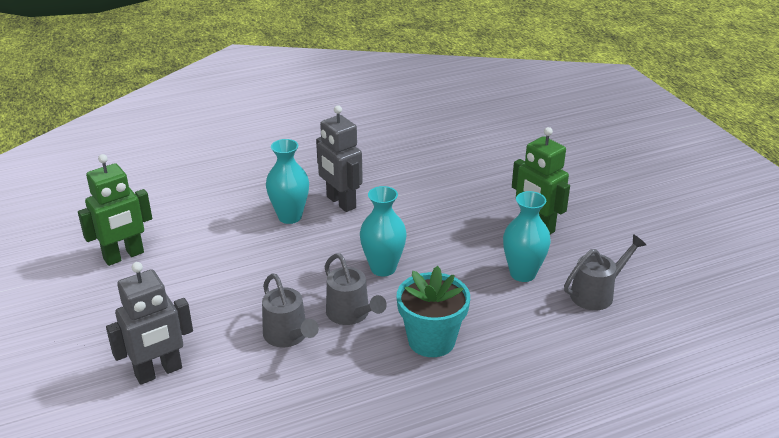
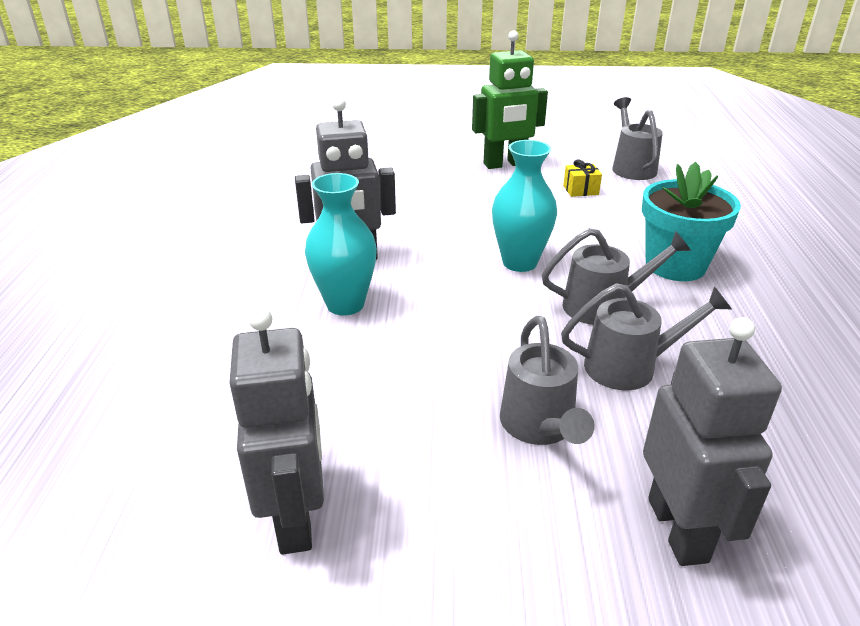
camera: 65 degrees left, 0 degrees up
(124, 256) = (296, 518): green robot -> grey robot
(215, 312) = (540, 427): none -> grey watering can
(522, 273) = (580, 190): turquoise vase -> yellow gift

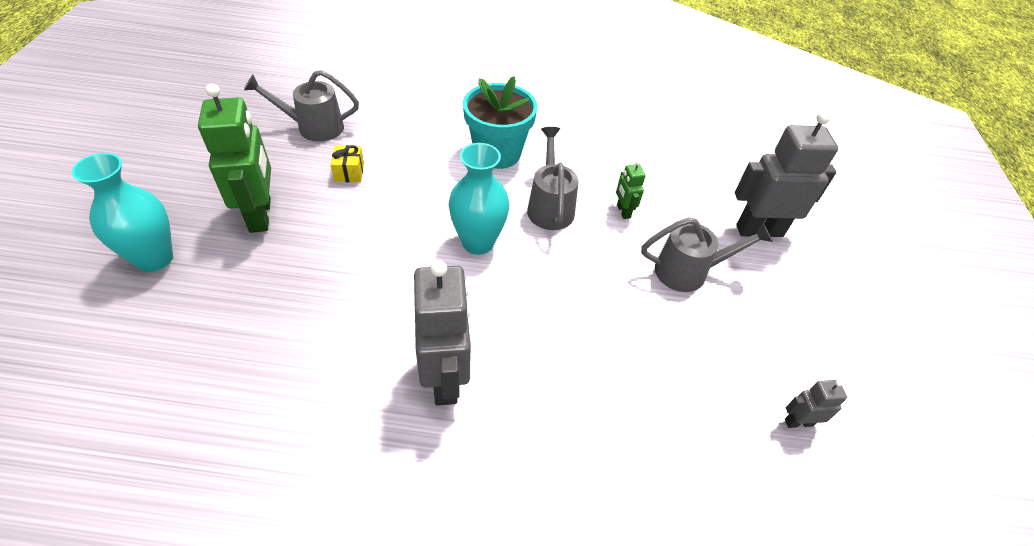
camera: 90 degrees left, 15 degrees up
(296, 518) = (798, 422): grey robot -> grey robot, size x0.47
(345, 304) = (535, 386): turquoise vase -> turquoise vase (154, 259)
(631, 366) = (623, 211): grey watering can -> green robot

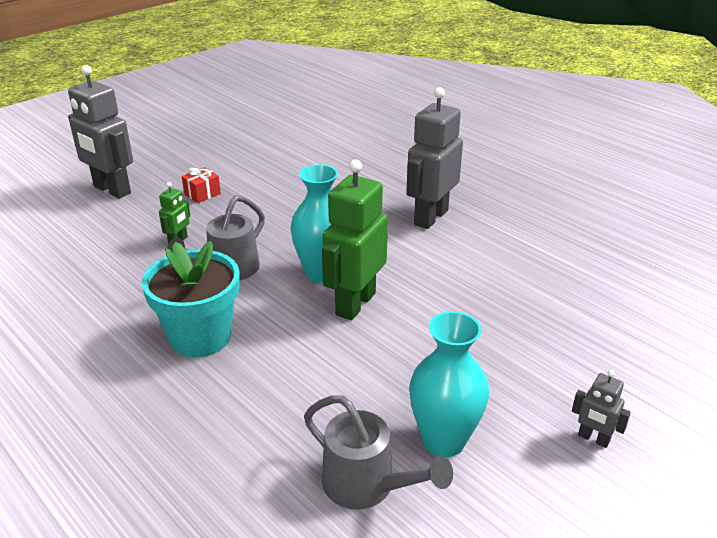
camera: 135 degrees left, 15 degrees down
(154, 259) = (627, 391): turquoise vase -> turquoise vase (444, 440)
(261, 215) = (501, 388): green robot -> green robot (355, 304)
(349, 172) = (374, 393): yellow gift -> none
(689, 272) = (202, 194): grey watering can -> red gift
(798, 422) = (264, 133): grey robot -> grey robot (593, 439)

